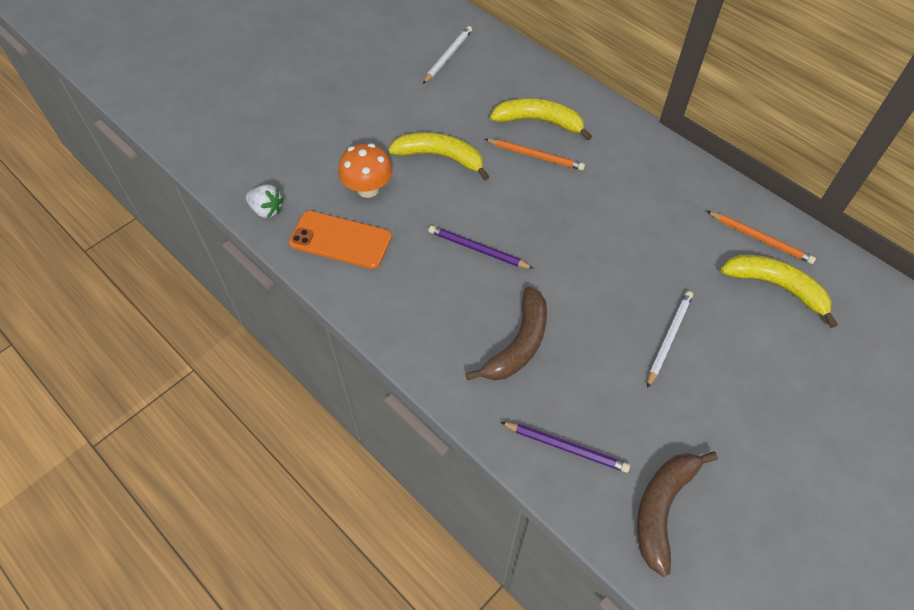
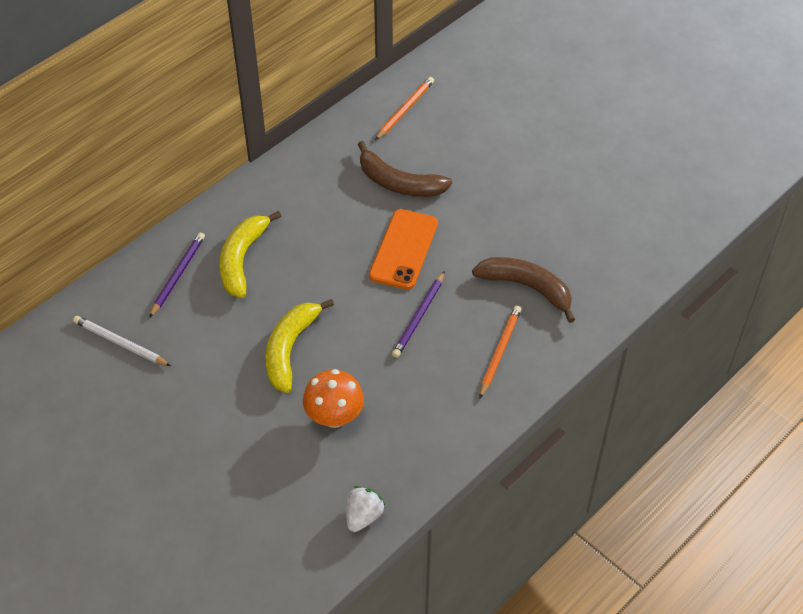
camera: 90 degrees left, 5 degrees down
(340, 240) = (407, 438): orange phone -> orange phone (403, 249)
(535, 156) = (293, 265): orange pencil -> orange pencil (499, 352)
(566, 447) = (624, 259): purple pencil -> purple pencil (177, 275)
(662, 508) = (667, 204): brown banana -> brown banana (399, 183)
(668, 338) = (514, 183): white pencil -> none
(776, 287) = (457, 108): yellow banana -> none

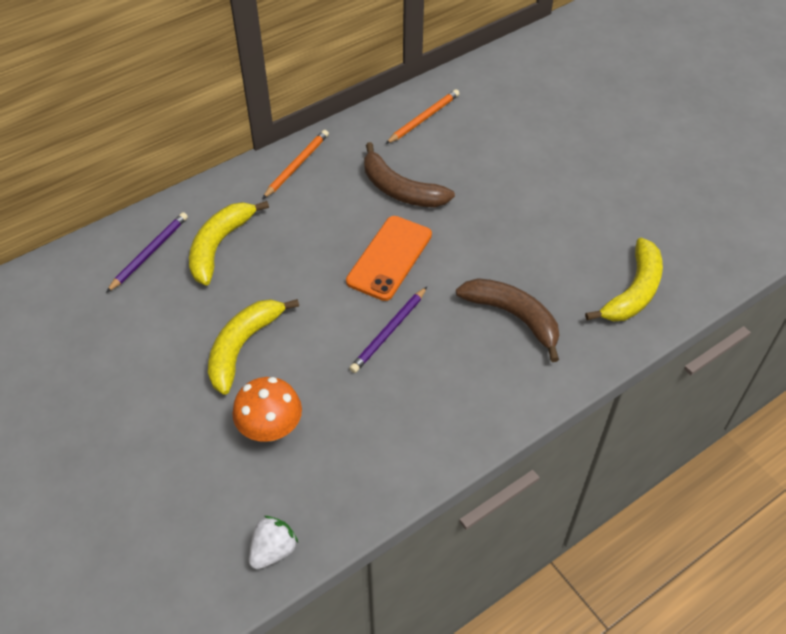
camera: 10 degrees right, 0 degrees up
(120, 343) = (69, 315): white pencil -> none
(499, 352) = (468, 383): orange pencil -> orange pencil (296, 165)
(629, 250) = (633, 291): none -> yellow banana

